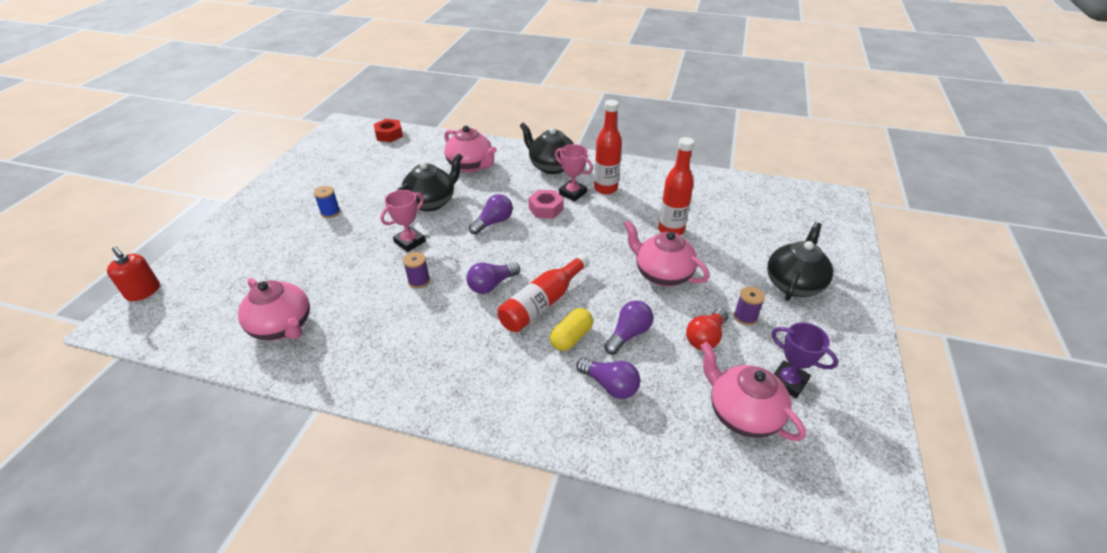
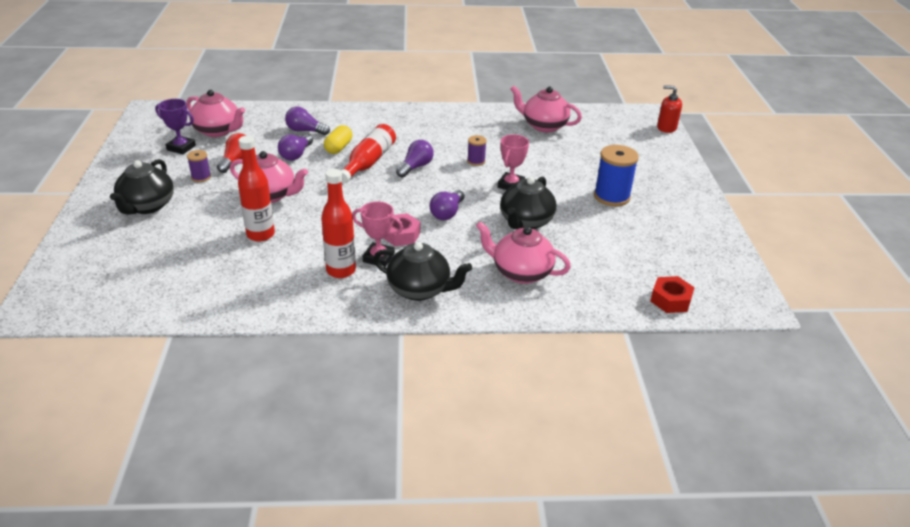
camera: 160 degrees right, 5 degrees down
(330, 212) = (611, 197): blue spool -> blue spool, size x1.89

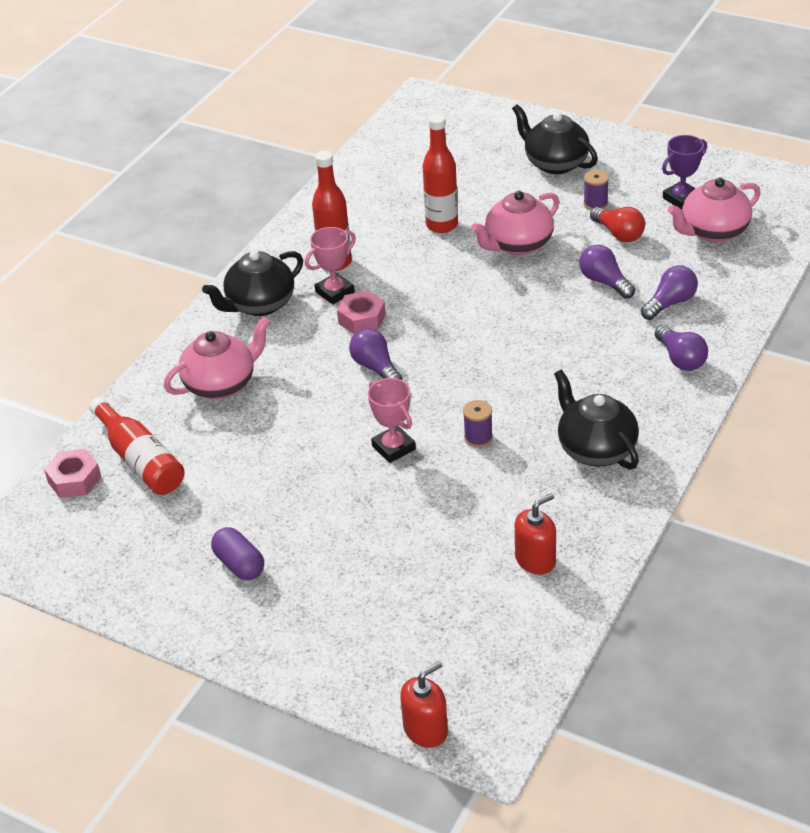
camera: 125 degrees right, 5 degrees up
(338, 148) = (601, 321): yellow capsule -> none
(368, 162) = (543, 337): red bottle -> red bottle (140, 460)
(415, 167) = (502, 375): purple light bulb -> purple light bulb (680, 359)
(525, 222) = (304, 427): black teapot -> black teapot (595, 449)
(544, 126) = (535, 560): pink teapot -> red soap dispenser
(611, 197) = (290, 536): blue spool -> none
(649, 206) = (239, 564): none -> purple capsule
(670, 300) = (74, 479): red nut -> pink nut

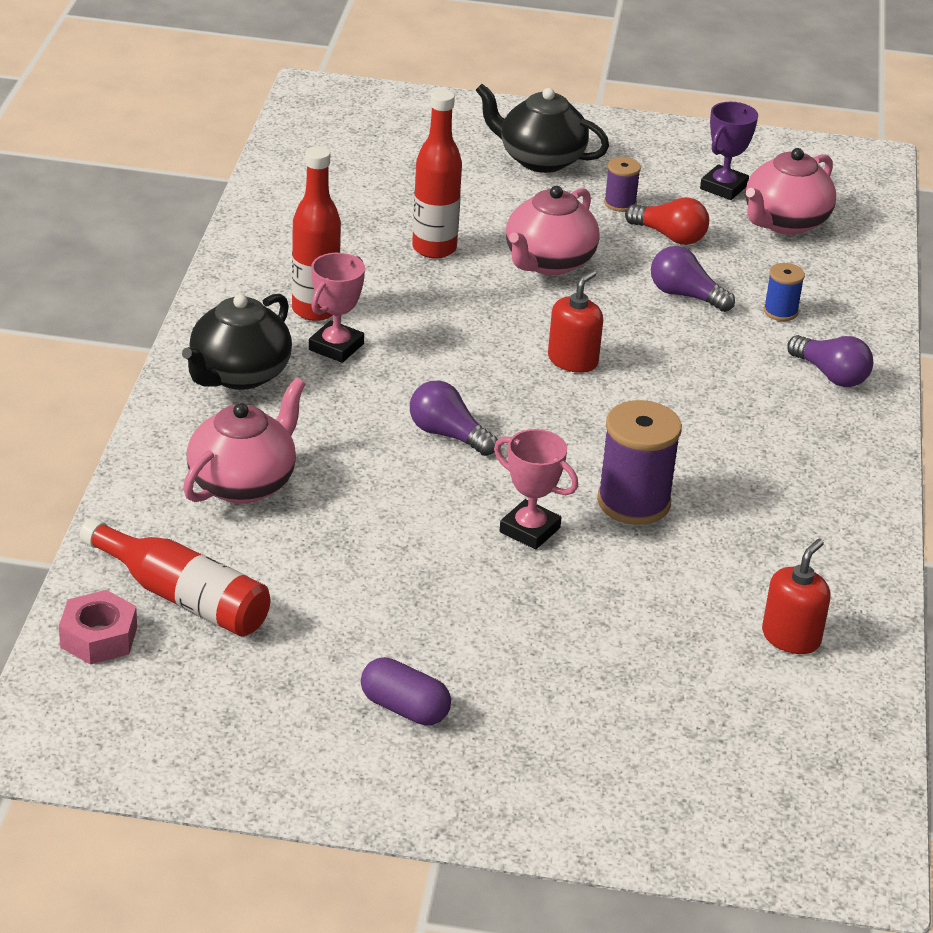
camera: 25 degrees left, 5 degrees down
(362, 319) = (393, 376): pink nut -> none
(425, 729) = (772, 866): red soap dispenser -> red soap dispenser (573, 360)
(478, 438) = (633, 502): purple spool -> purple spool, size x1.89
(595, 449) = (789, 495): black teapot -> none
(670, 303) = (780, 311): purple light bulb -> blue spool

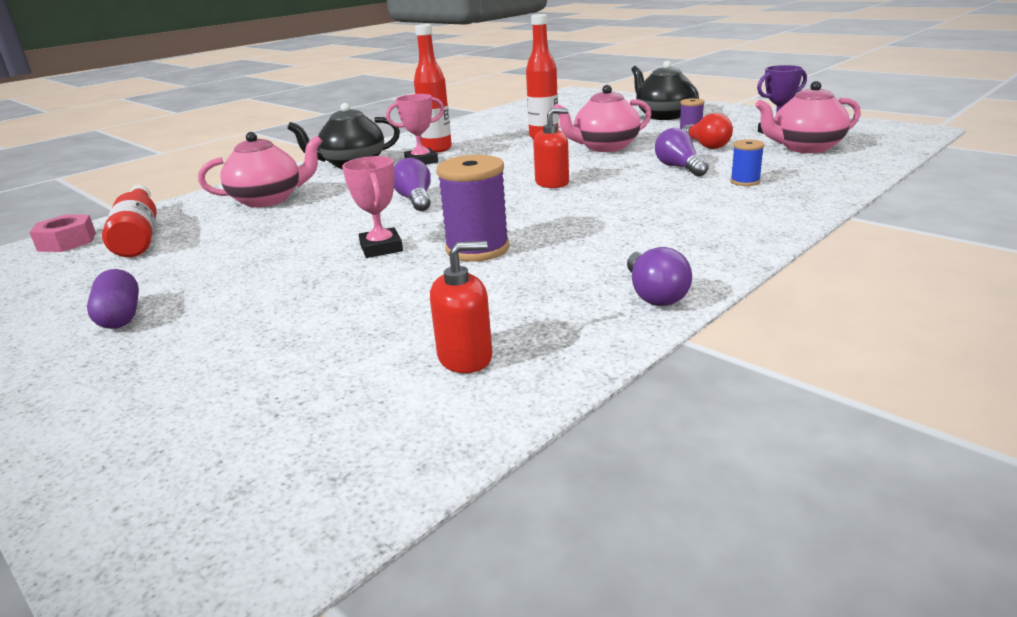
camera: 40 degrees right, 10 degrees down
(830, 375) = (745, 214): purple light bulb -> purple light bulb (654, 294)

